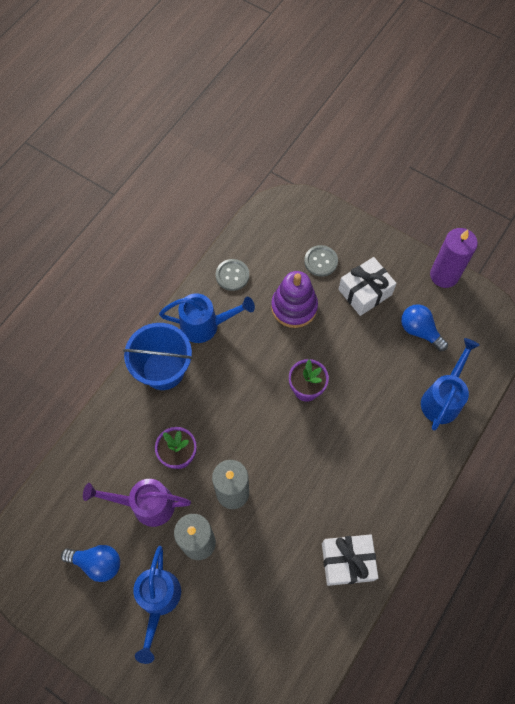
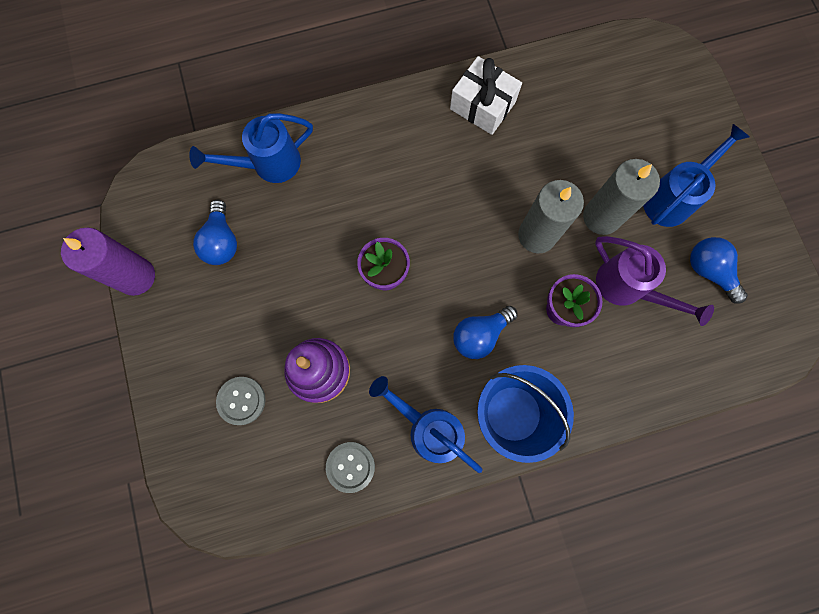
camera: 140 degrees left, 10 degrees up
(218, 399) = (480, 335): none -> blue light bulb
(365, 292) = (232, 326): white gift -> none

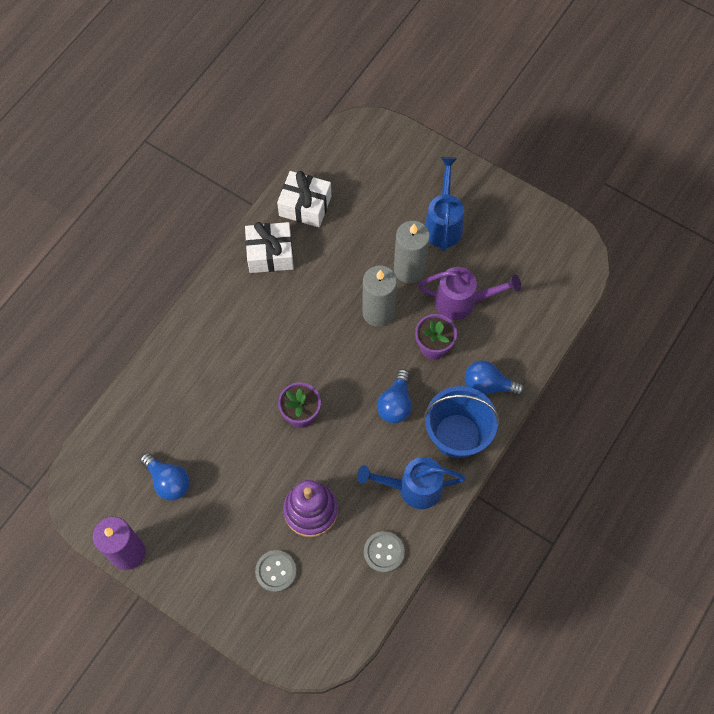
camera: 40 degrees left, 10 degrees down
(269, 164) = (155, 404): blue watering can -> none
(552, 84) = (305, 206): none -> white gift
(709, 271) = (503, 253): blue light bulb -> blue light bulb (488, 385)

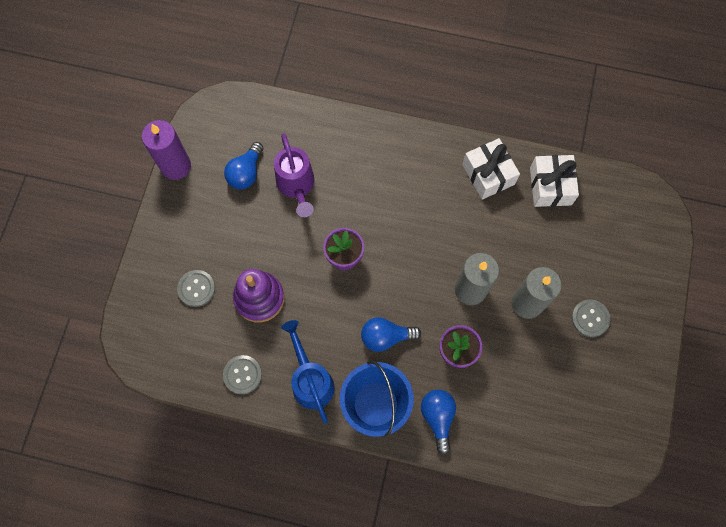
camera: 70 degrees right, 5 degrees up
(443, 224) = (590, 318): blue watering can -> grey button
(462, 302) = (514, 364): purple watering can -> purple watering can (296, 186)

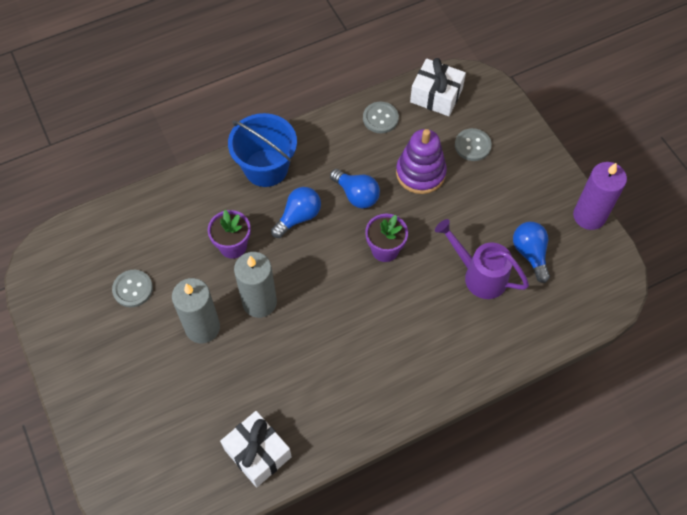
camera: 140 degrees right, 10 degrees down
(311, 380) = (328, 149): blue watering can -> none
(438, 417) = (211, 192): blue light bulb -> blue light bulb (356, 195)
(488, 174) = (325, 418): white gift -> white gift (436, 95)
(590, 318) = (137, 355): grey button -> grey button (133, 289)

